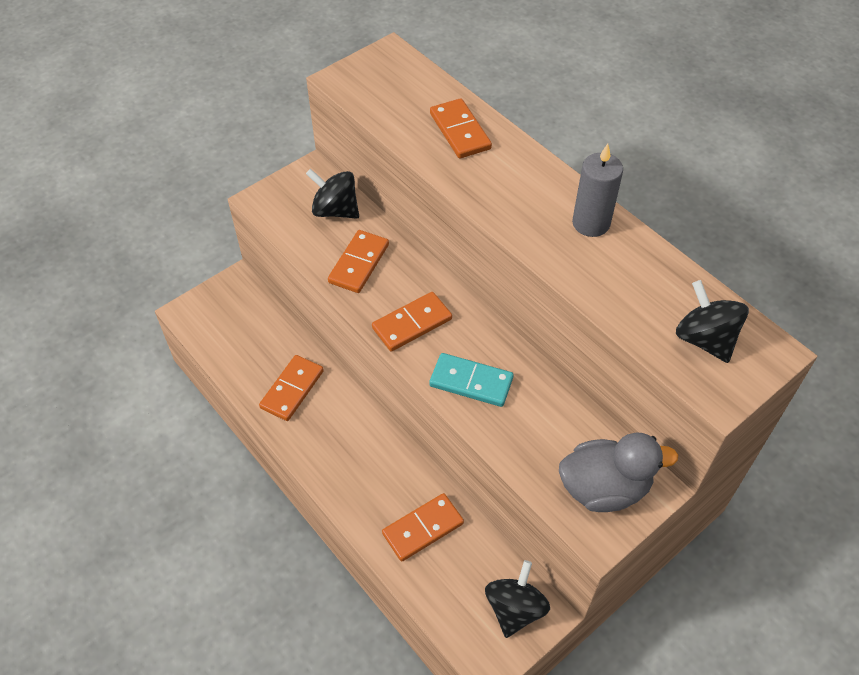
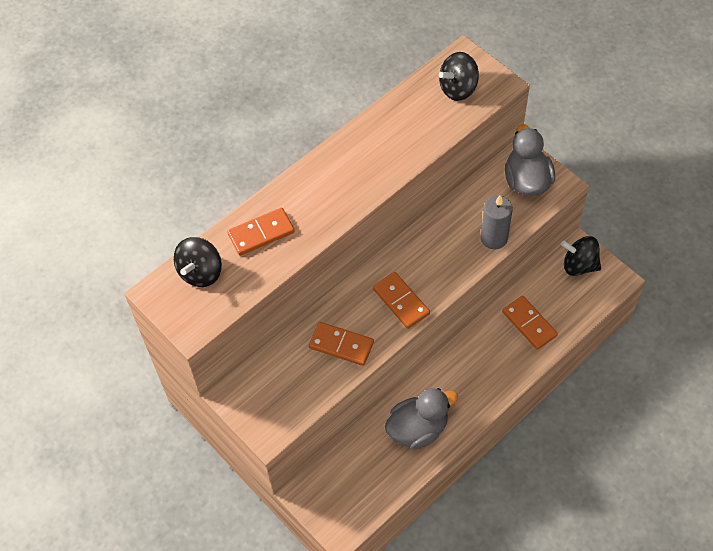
camera: 90 degrees left, 5 degrees up
(292, 389) = (418, 429): orange domino -> grey duck
(335, 210) = (280, 370): black spinning top -> black spinning top (201, 272)
(471, 382) = (451, 259): turquoise domino -> none
(591, 223) = (359, 147): grey candle -> grey candle (494, 238)

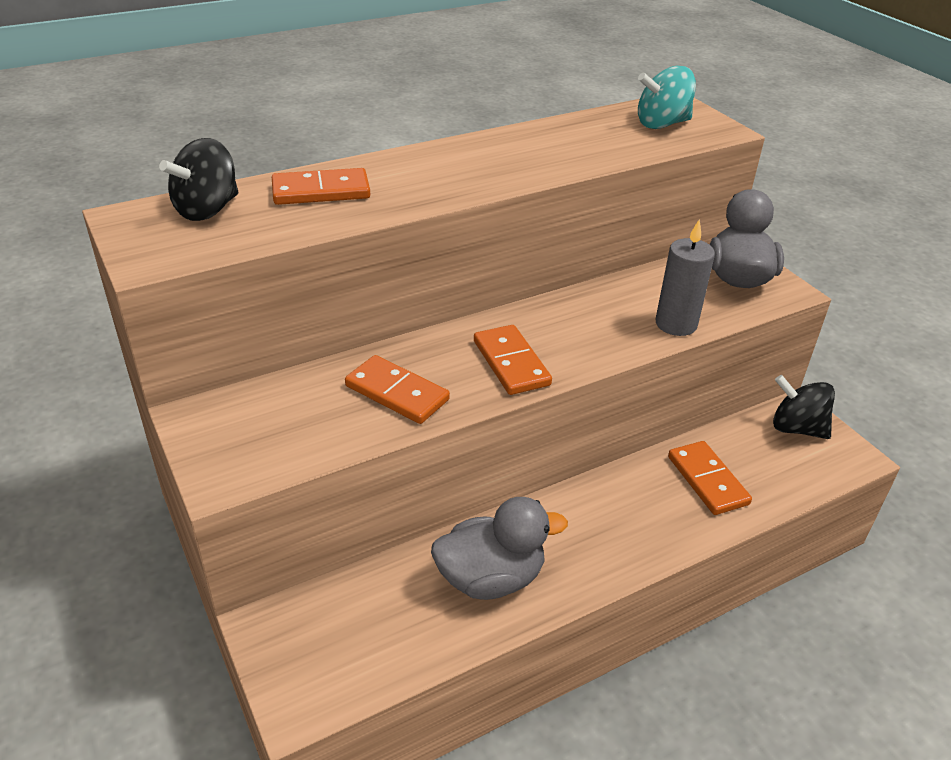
camera: 10 degrees right, 20 degrees down
(458, 88) = (662, 124): black spinning top -> turquoise spinning top

